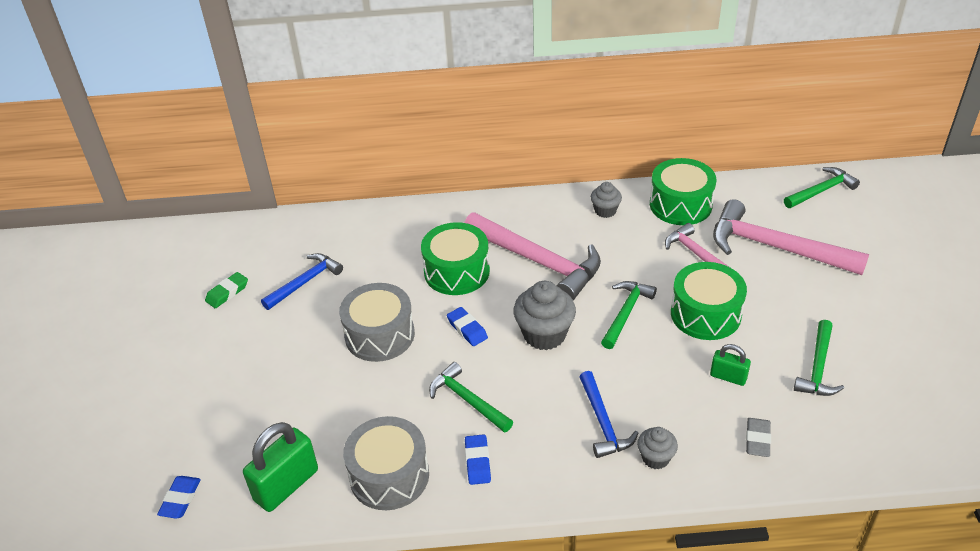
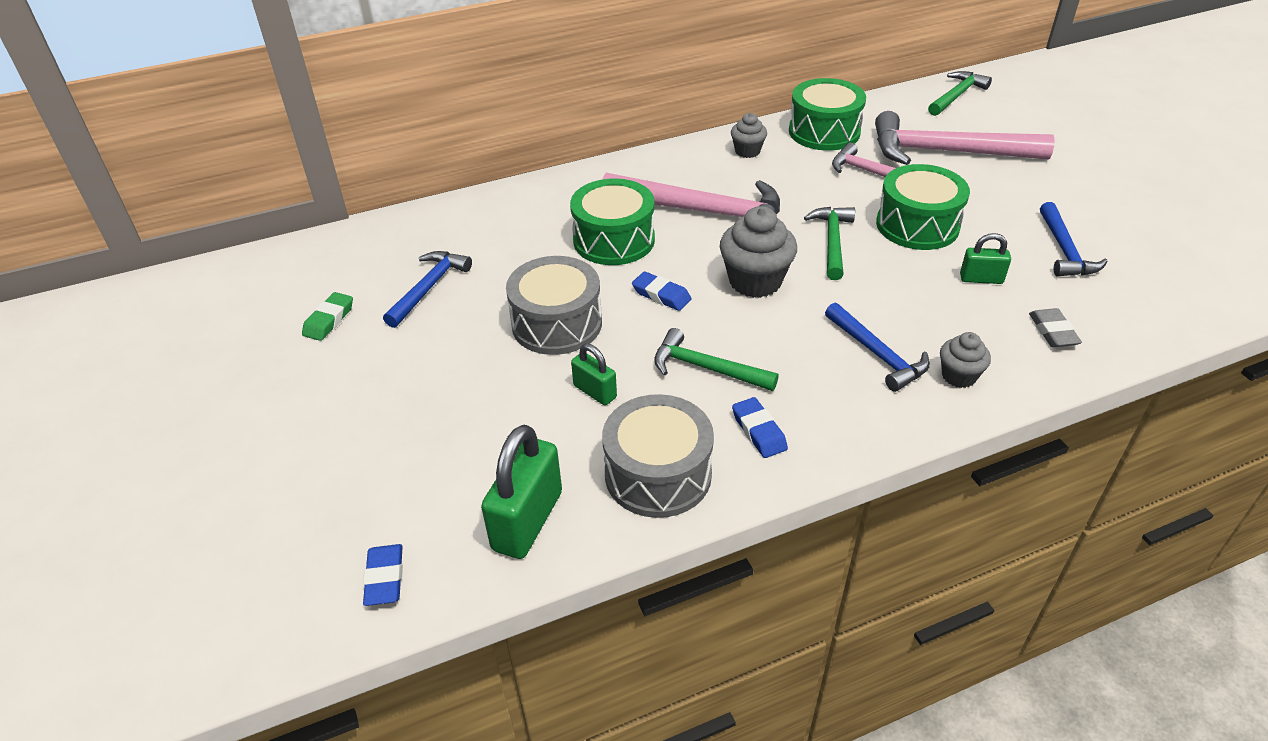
camera: 20 degrees left, 0 degrees up
(379, 398) = (595, 391): none -> green padlock
(818, 367) = (1064, 250): green hammer -> blue hammer

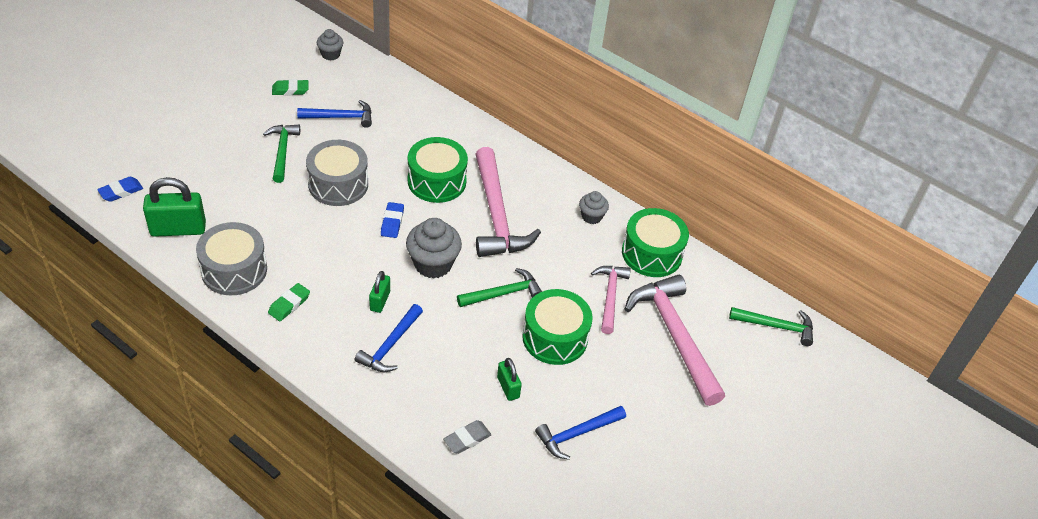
camera: 55 degrees right, 5 degrees up
(595, 391) = (287, 221): green padlock -> green padlock (380, 301)
(706, 368) = (333, 264): green hammer -> green hammer (282, 151)
(759, 431) = (289, 304): blue eraser -> green eraser
(958, 376) = (390, 393): grey cupcake -> grey cupcake (330, 54)

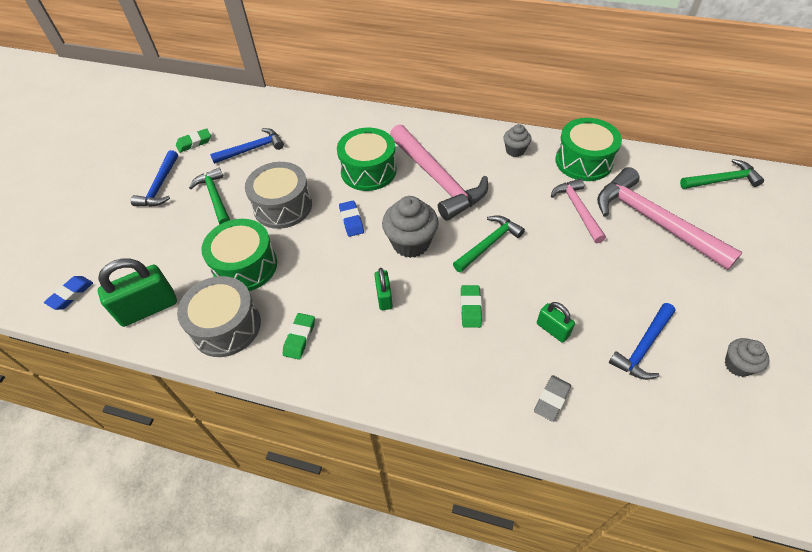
camera: 15 degrees left, 5 degrees up
(330, 54) = (215, 102): grey cupcake -> grey cupcake (737, 365)
(390, 345) = (420, 337): blue hammer -> blue hammer (160, 186)
(449, 341) = (470, 308): none -> green eraser
(555, 337) = (559, 265): green drum -> green drum (245, 266)

